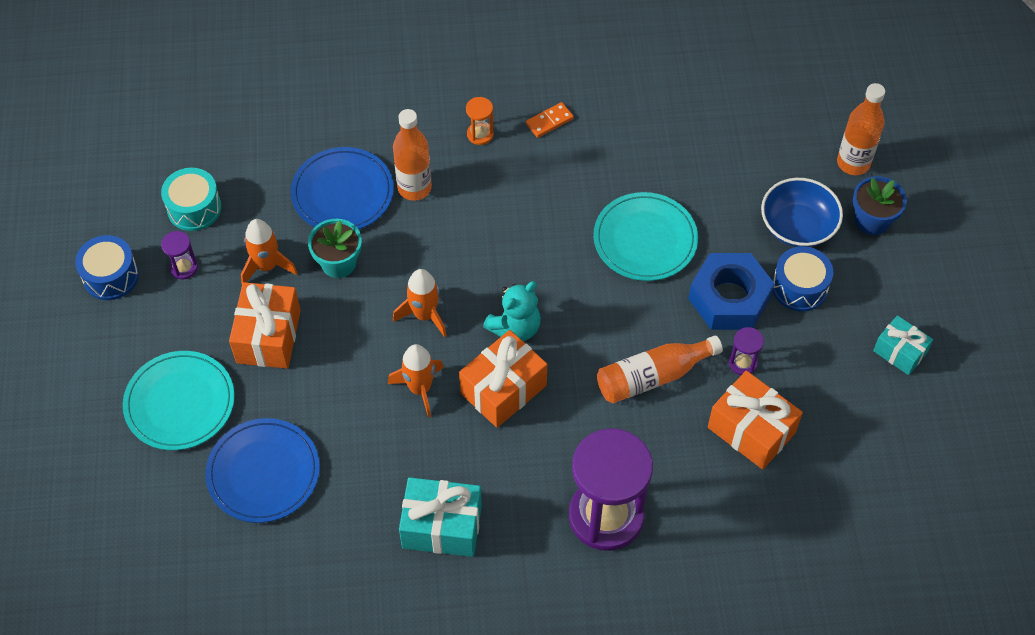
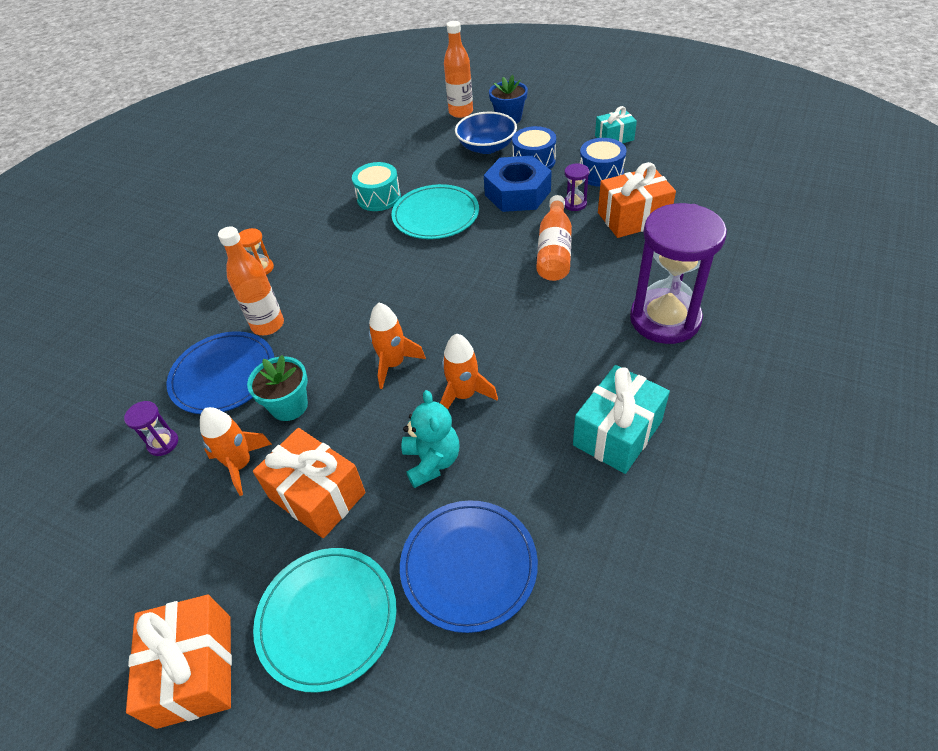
camera: 55 degrees left, 10 degrees down
(111, 276) = (113, 626): blue drum -> blue drum (601, 173)
(184, 267) = (173, 542): purple hourglass -> purple hourglass (163, 443)
(194, 208) = (118, 503): turquoise drum -> turquoise drum (379, 197)
(503, 389) = (505, 339): orange gift -> orange gift (195, 670)
(515, 327) = (452, 311): turquoise teddy bear -> turquoise teddy bear (432, 461)
(549, 121) = (291, 228): orange domino -> none

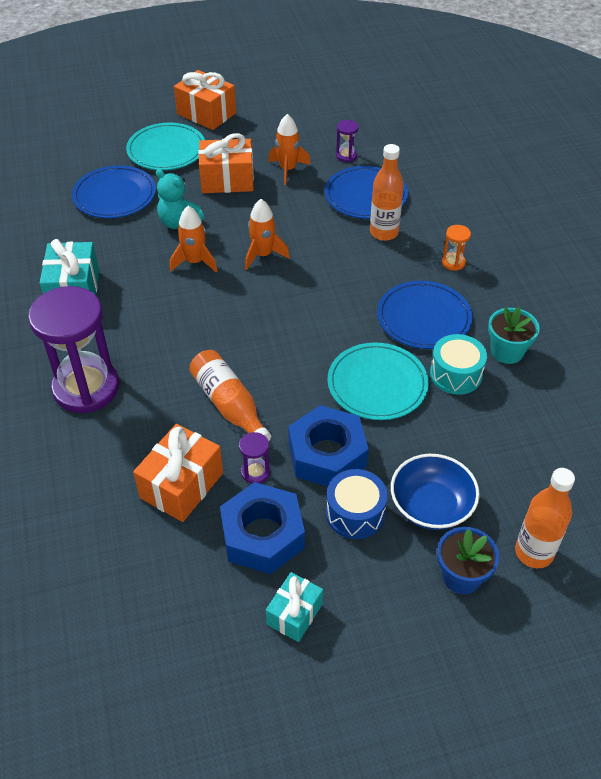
camera: 135 degrees right, 0 degrees up
(289, 406) = (300, 203): turquoise flower pot -> turquoise flower pot (507, 351)
(345, 240) = (424, 318): none -> blue plate
(601, 173) = (262, 535): blue drum -> blue nut

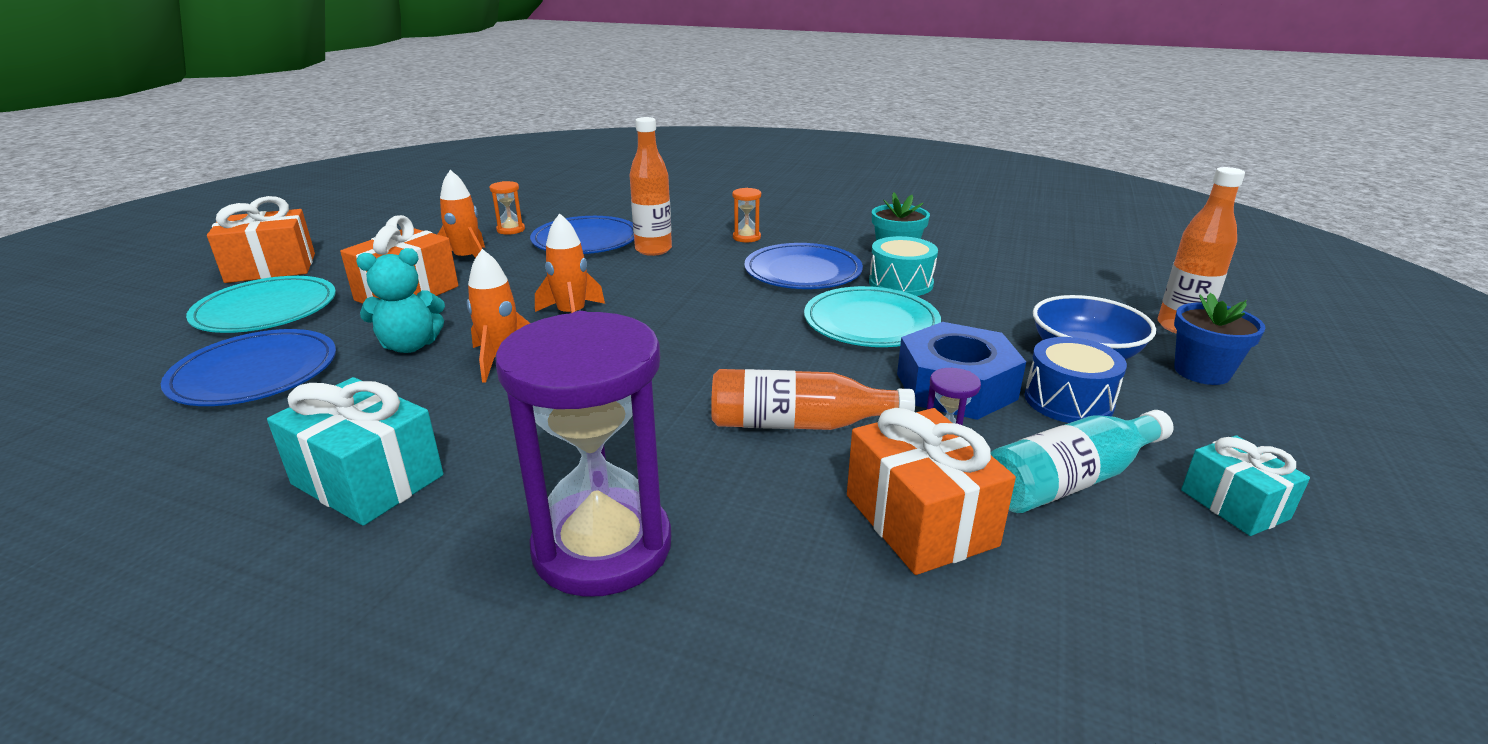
camera: 55 degrees left, 20 degrees down
(262, 535) = (1070, 481): blue nut -> turquoise bottle
(346, 156) = (511, 230): purple hourglass -> orange hourglass

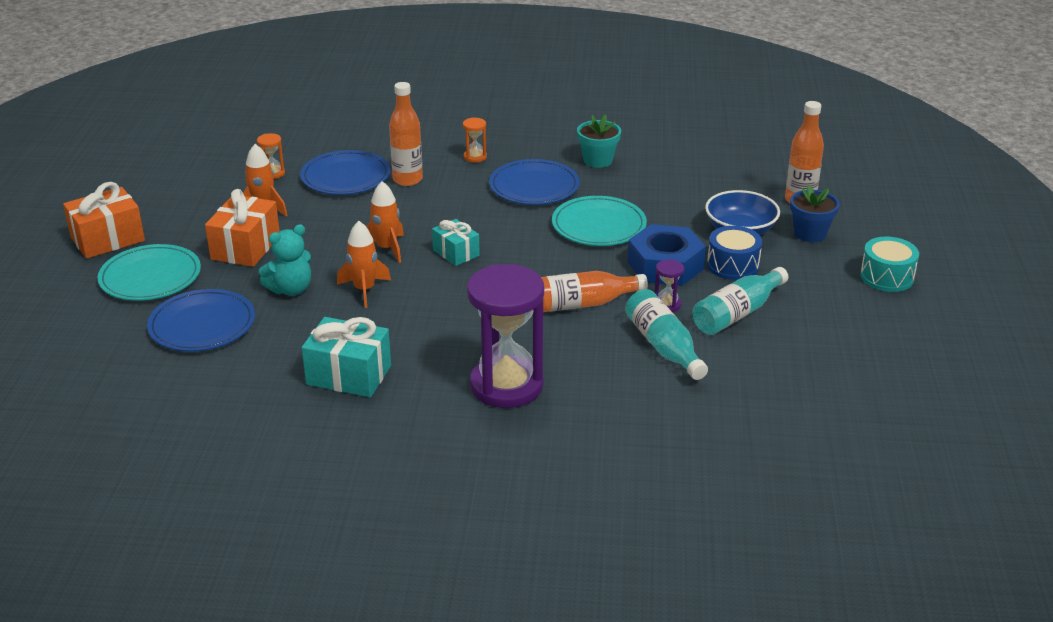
camera: 15 degrees left, 5 degrees up
(900, 283) = (609, 188): turquoise drum -> turquoise drum (887, 277)
(920, 520) = (663, 346): orange gift -> turquoise bottle
(1234, 504) = (819, 313): turquoise gift -> turquoise gift (456, 253)

